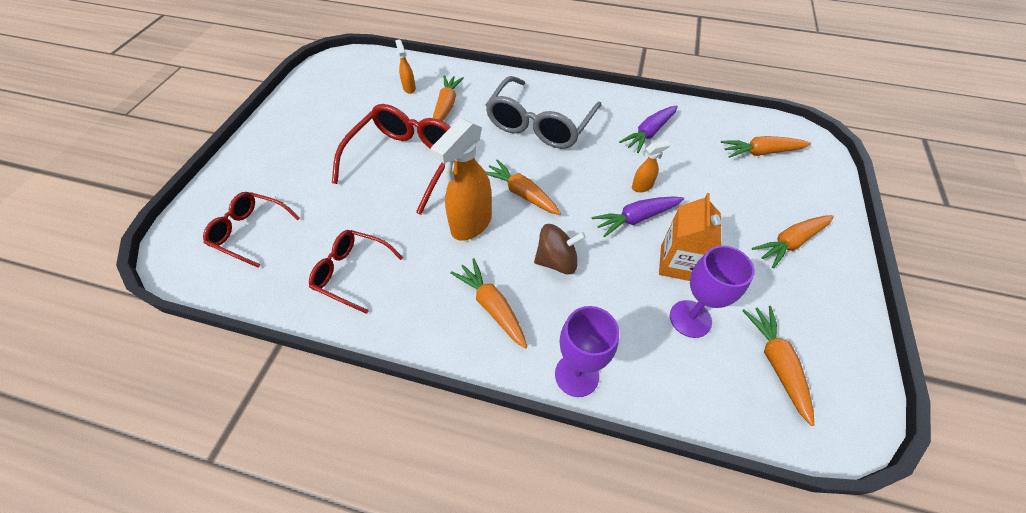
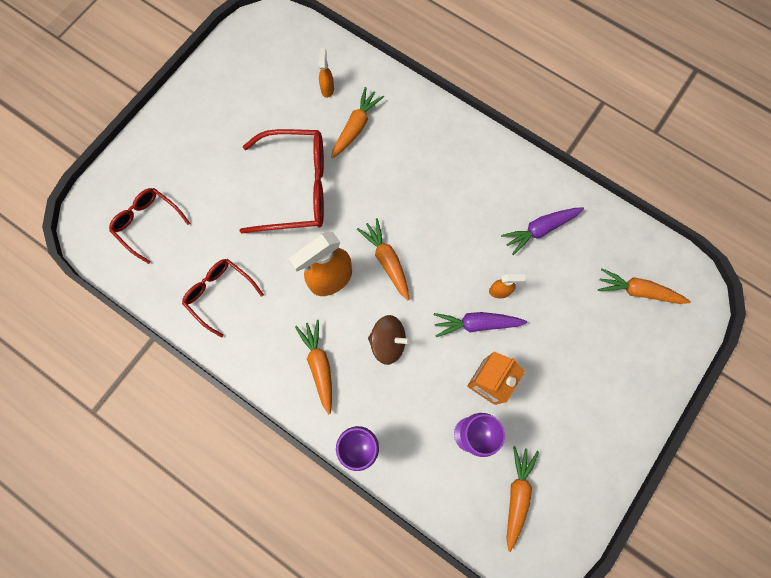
camera: 20 degrees right, 20 degrees up
(406, 162) = (296, 188): red glasses -> red glasses turned 45 degrees clockwise
(540, 124) = (438, 181): grey glasses -> none
(790, 243) = (600, 397): orange carrot -> none

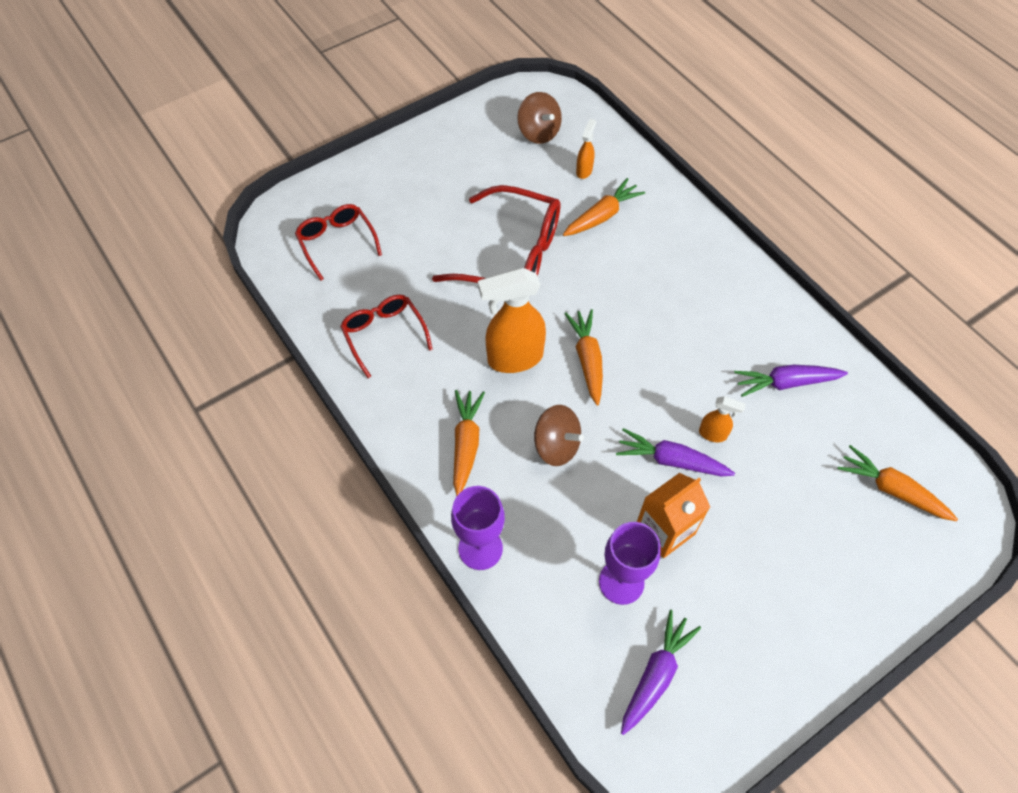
camera: 20 degrees right, 15 degrees down
(277, 63) = (539, 132): none -> brown spinning top
(517, 495) = (656, 675): orange carrot -> purple carrot

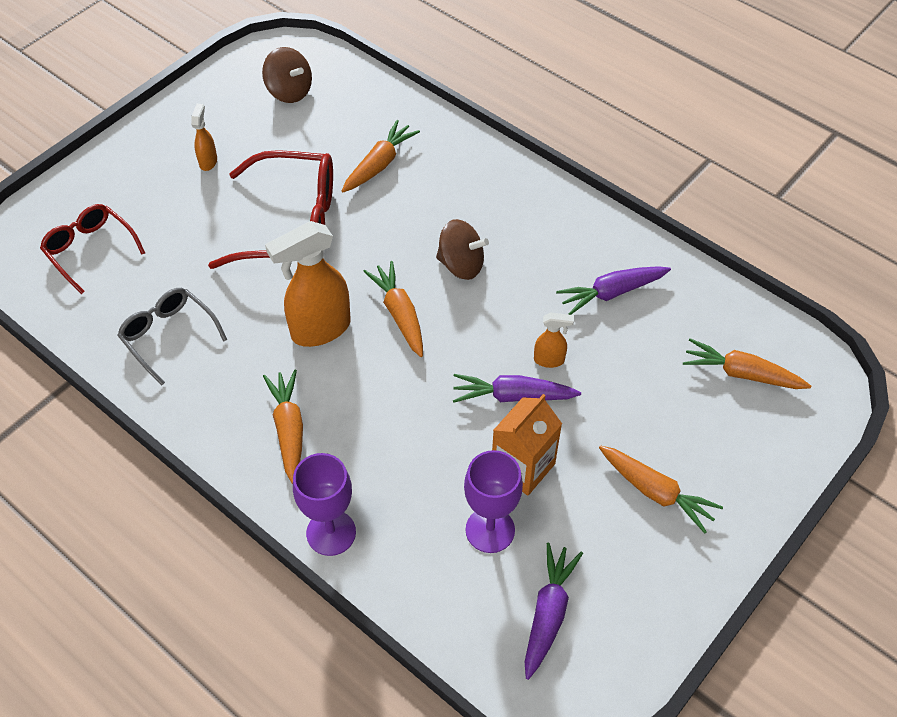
camera: 15 degrees left, 5 degrees down
(384, 335) = (169, 336): red glasses -> grey glasses
(556, 446) = (388, 409): brown spinning top -> brown spinning top (461, 265)
(584, 171) = (349, 122): orange spray bottle -> orange spray bottle (208, 161)
(782, 585) = (656, 492): none -> orange carrot

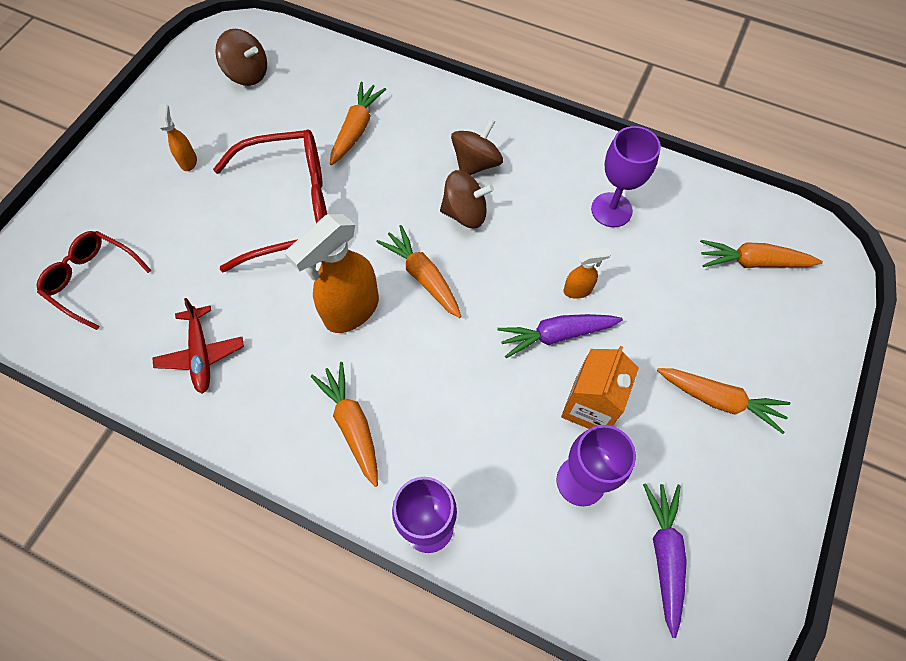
camera: 15 degrees left, 10 degrees up
(169, 336) = (201, 354): grey glasses -> red plane
(488, 220) = (476, 163): none -> brown spinning top
(611, 293) = (611, 210): purple carrot -> purple goblet

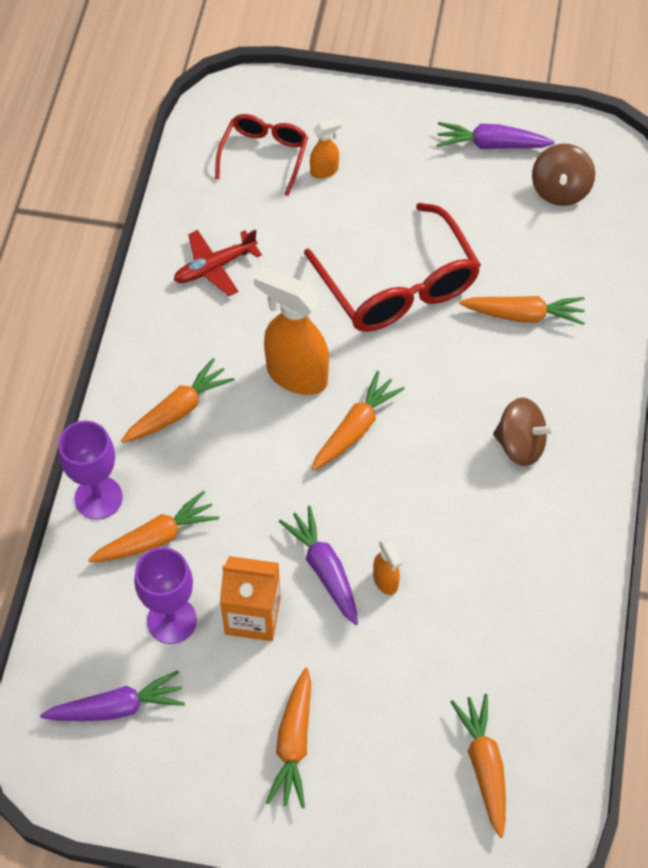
camera: 75 degrees right, 5 degrees down
(178, 106) = (491, 144): none -> purple carrot
(188, 161) = (424, 179): orange spray bottle -> orange spray bottle (325, 171)
(465, 213) = (448, 449): brown spinning top -> none
(489, 477) = (156, 538): none -> orange carrot
(611, 210) = (505, 599): purple goblet -> none

